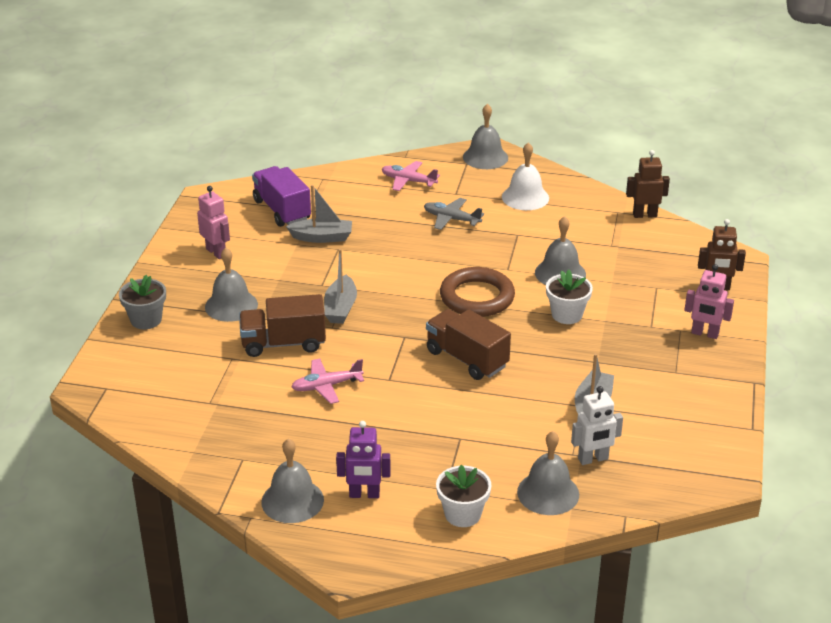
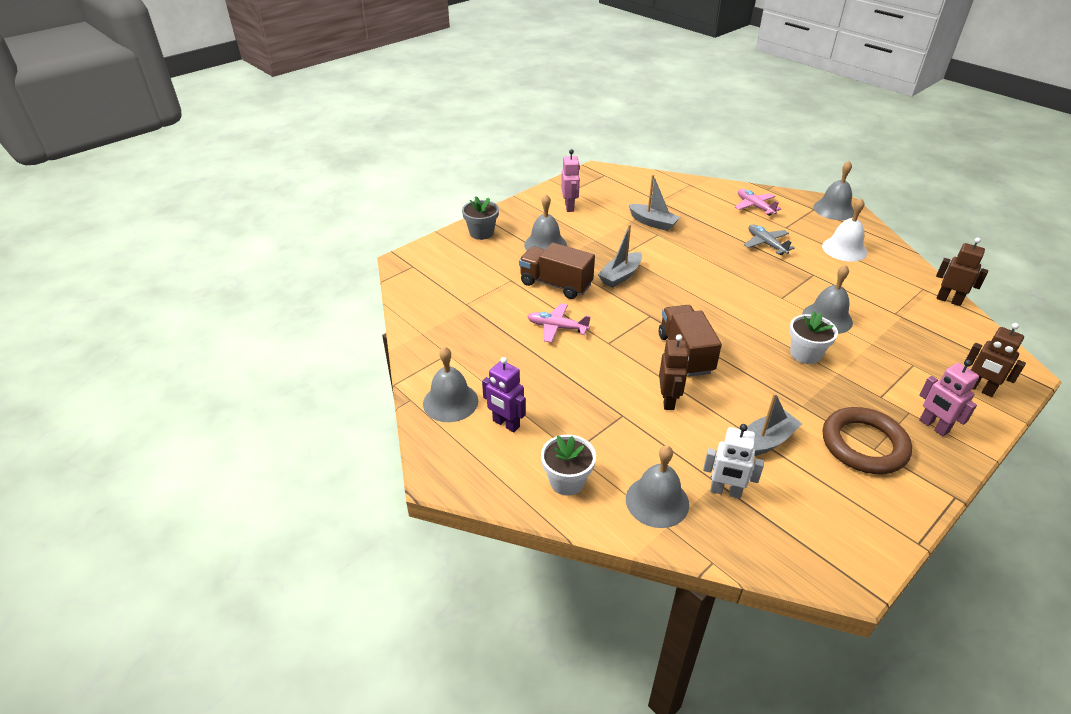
camera: 35 degrees right, 5 degrees up
(282, 210) = (641, 195): purple truck -> none
(477, 297) = (736, 309): brown ring -> brown ring (864, 445)
(487, 407) = (668, 400): none -> brown robot

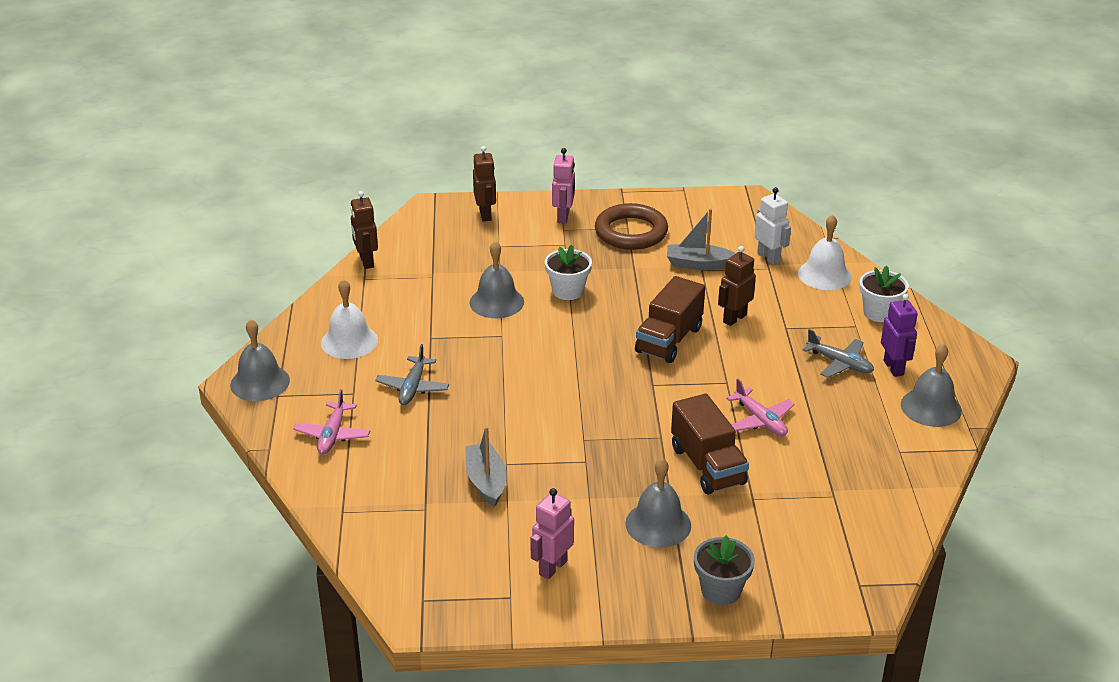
camera: 140 degrees left, 5 degrees down
(549, 404) = (840, 363): none -> grey plane
(620, 276) = (624, 437): grey boat -> none
(657, 501) = (824, 275): grey bell -> white bell

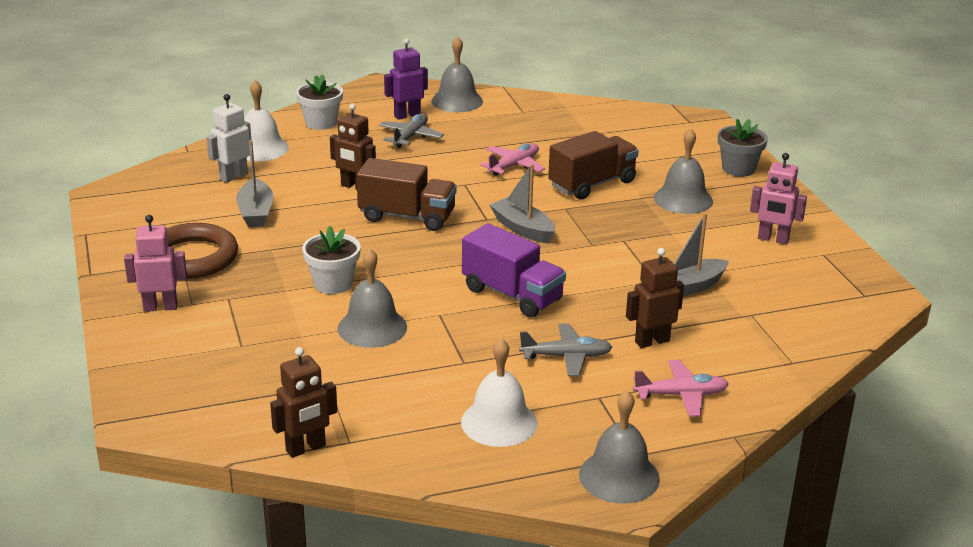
camera: 105 degrees left, 5 degrees down
(485, 215) = (161, 368): brown robot -> brown robot (652, 341)
(515, 376) = (512, 295): none -> purple truck
(626, 402) = (523, 229): none -> grey boat

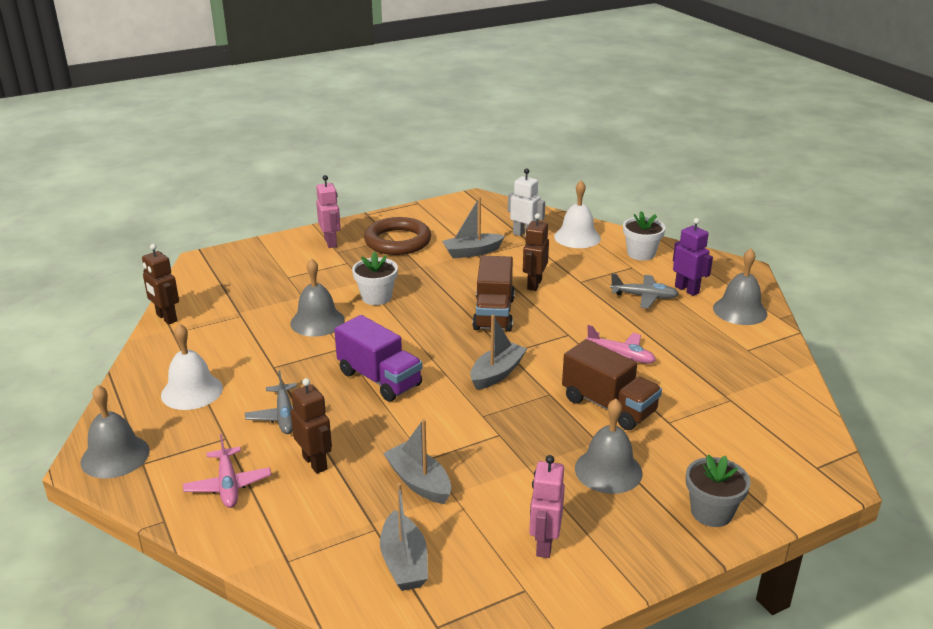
camera: 80 degrees right, 0 degrees up
(512, 295) = (379, 379): purple truck -> purple truck turned 75 degrees counterclockwise
(794, 303) = (404, 562): none -> grey boat

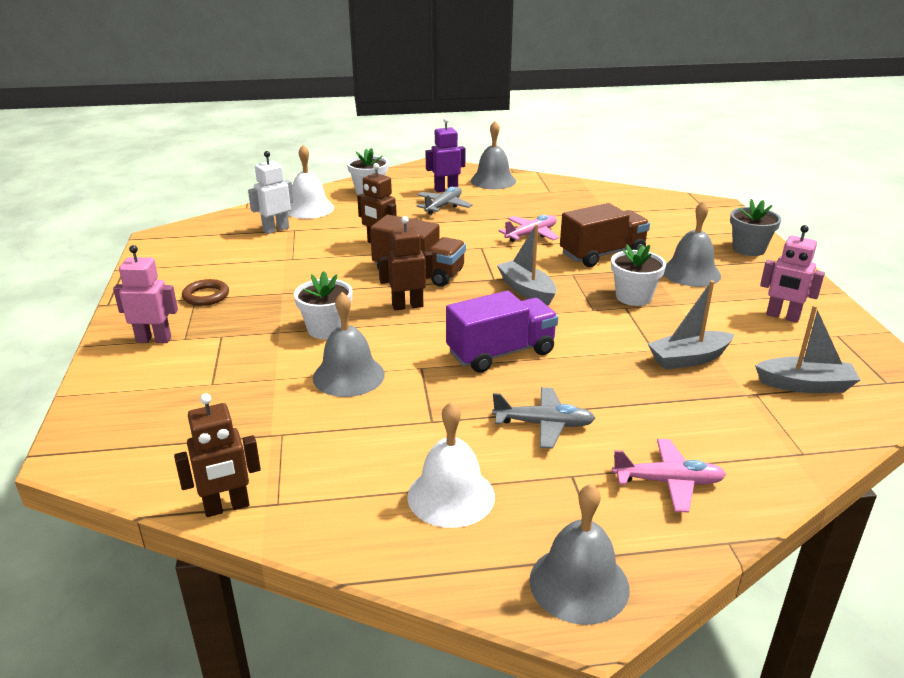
camera: 70 degrees left, 0 degrees up
(315, 463) = (641, 415): brown robot -> brown robot (407, 306)
(398, 241) = (206, 296): brown ring -> brown ring, size x0.53
(472, 252) = (282, 260): grey boat -> none
(524, 437) = (633, 297): none -> white flower pot

